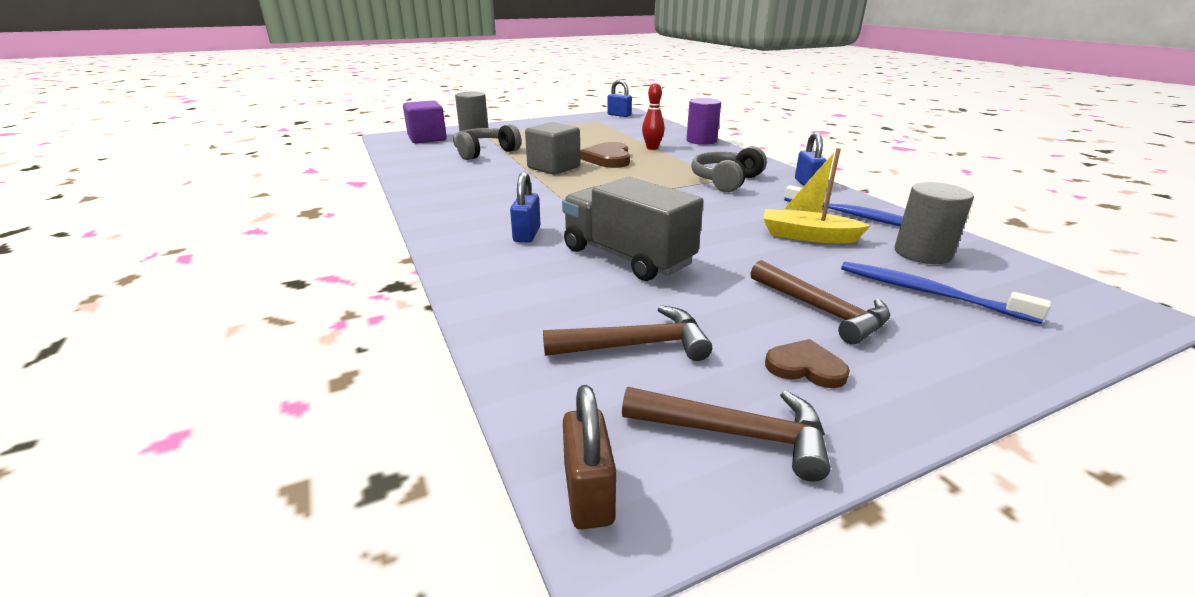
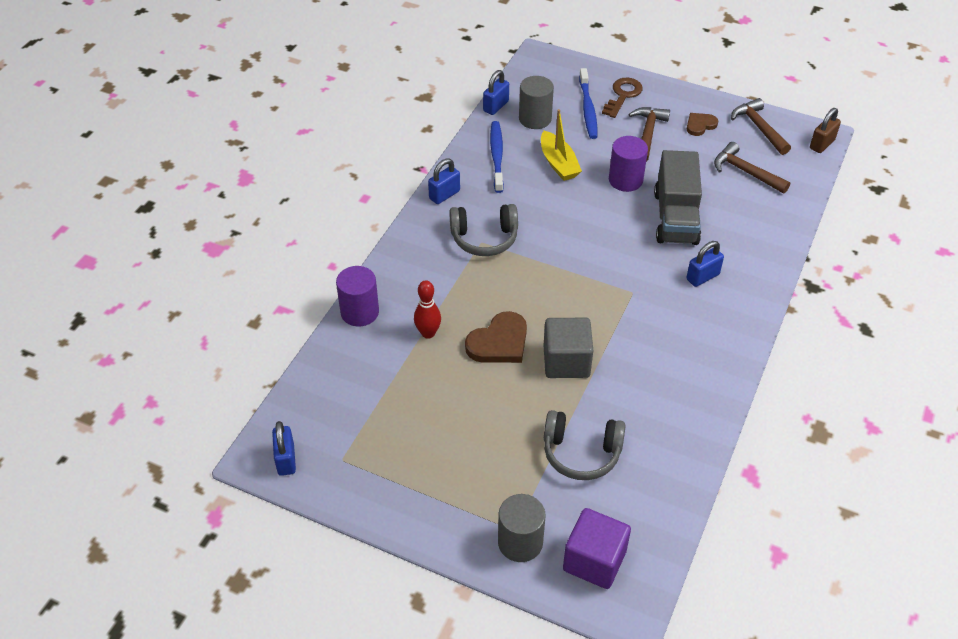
camera: 130 degrees left, 20 degrees up
(731, 257) = (625, 180): none -> purple cylinder
(805, 367) = (700, 125): brown heart -> brown heart turned 75 degrees clockwise
(957, 335) = (623, 95): none -> brown key
(969, 242) = (496, 106): none -> blue padlock

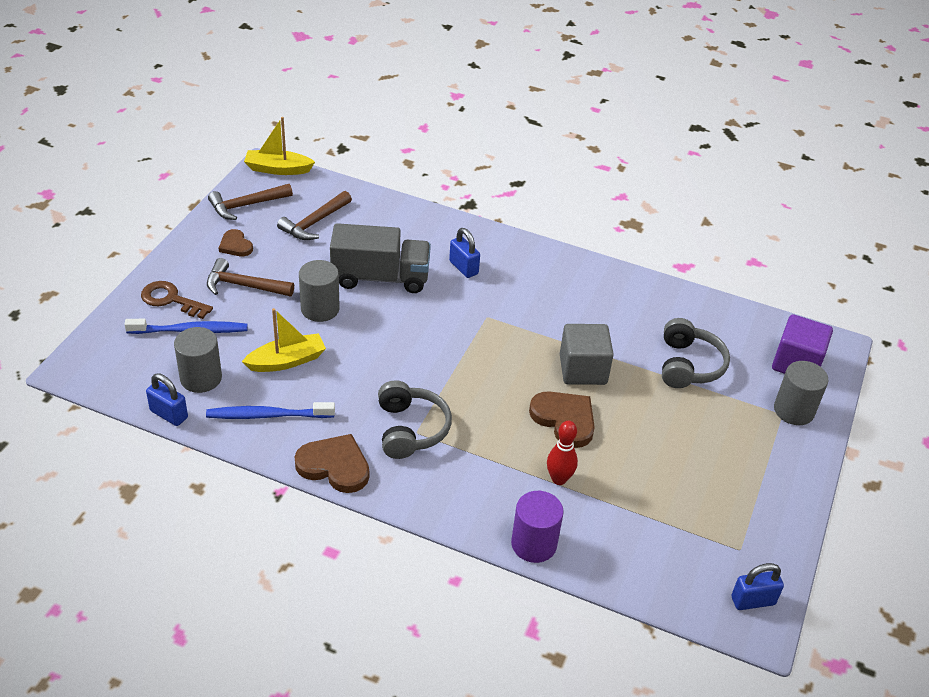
camera: 95 degrees left, 5 degrees down
(444, 195) = (334, 466): blue padlock -> brown heart
(625, 180) = (320, 309): purple cylinder -> grey cylinder
(822, 144) = (278, 169): brown padlock -> yellow boat

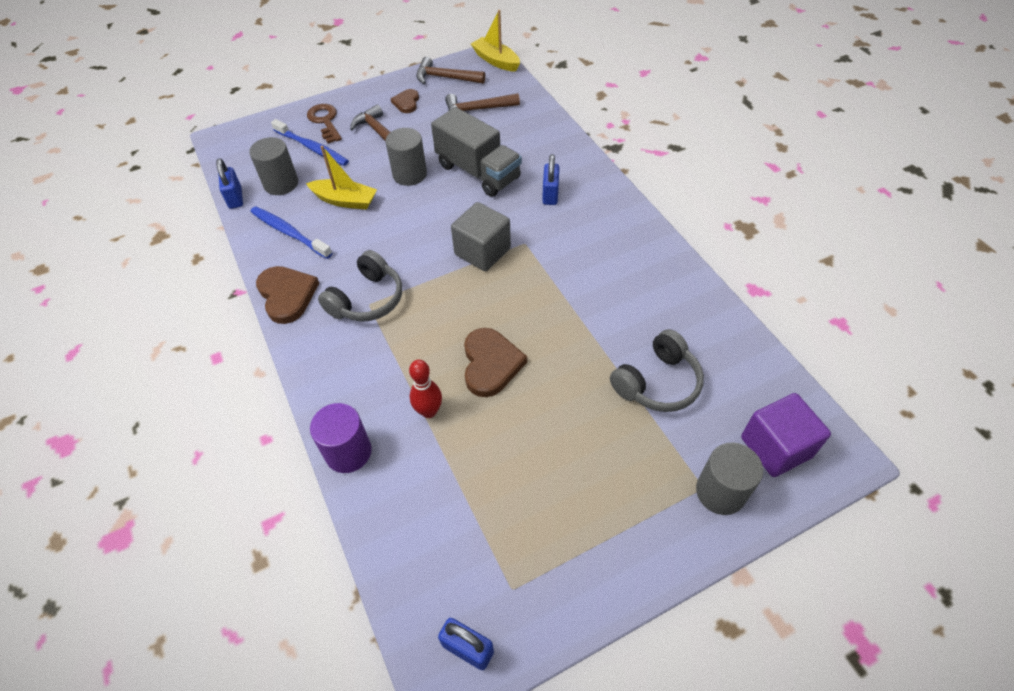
camera: 45 degrees right, 10 degrees up
(583, 370) = (554, 330): grey cube -> grey cube (482, 251)

